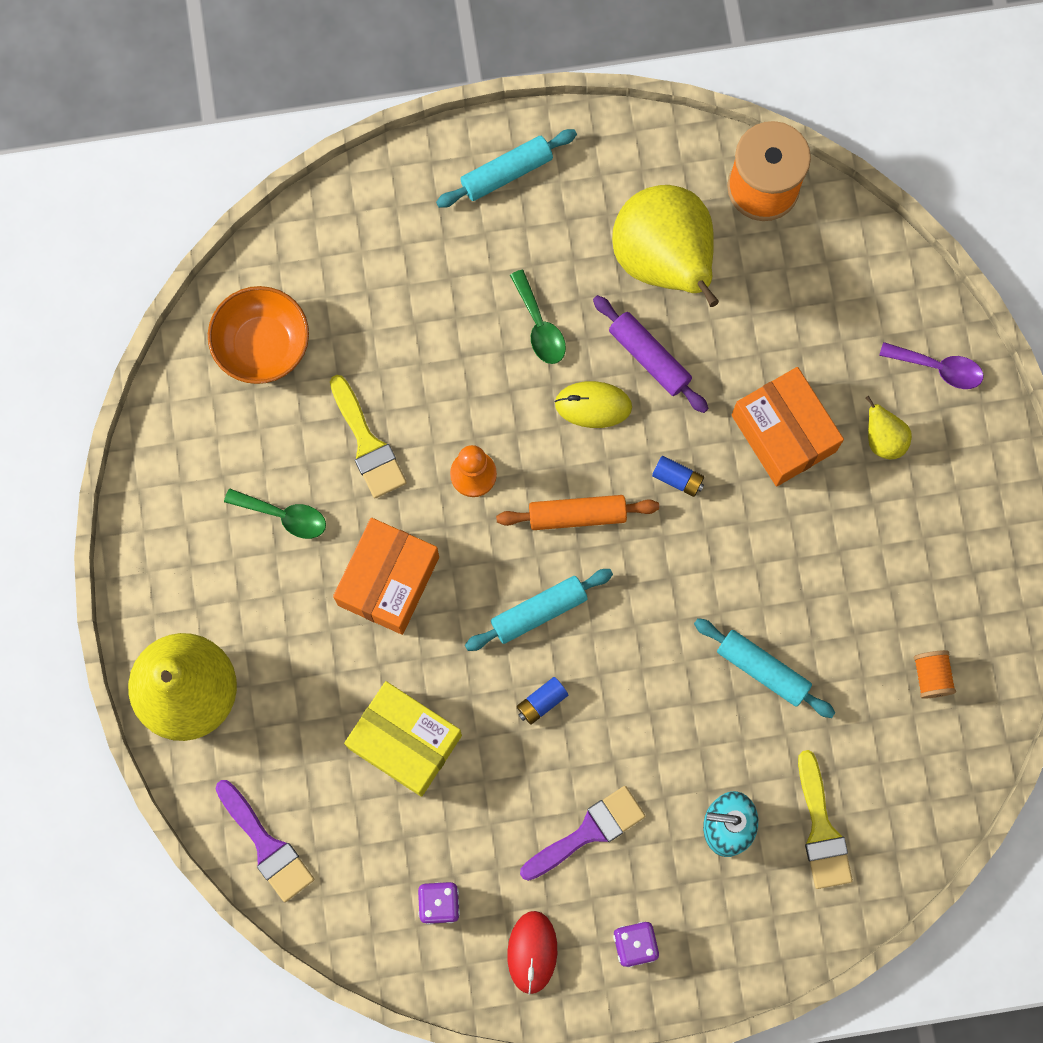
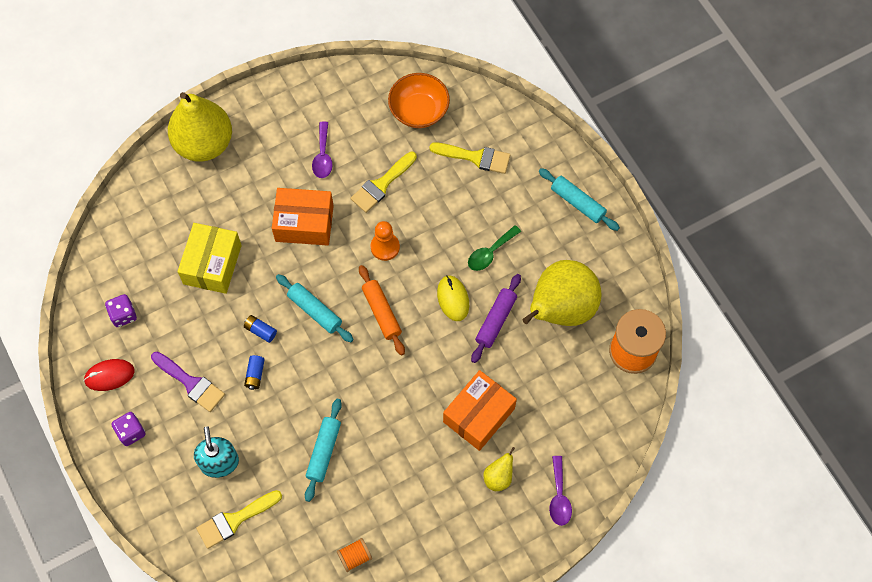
camera: 70 degrees right, 10 degrees down
(266, 846) = (129, 213): purple brush -> none
(284, 516) = (323, 156): green spoon -> purple spoon
(375, 290) = (475, 157): none -> yellow brush
(677, 479) = (426, 362): blue battery -> blue battery (255, 374)

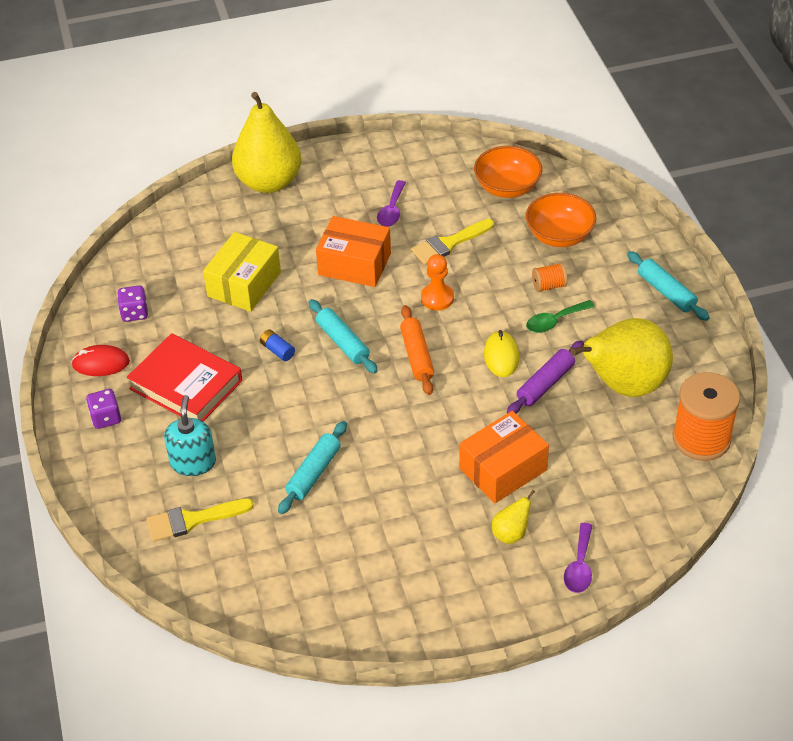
camera: 15 degrees right, 20 degrees down
(191, 383) = (186, 385): purple brush -> red book
(255, 374) = (259, 389): blue battery -> none
(355, 557) = (319, 581): orange spool -> orange spool (549, 286)
(475, 157) = (559, 235): yellow brush -> orange bowl

